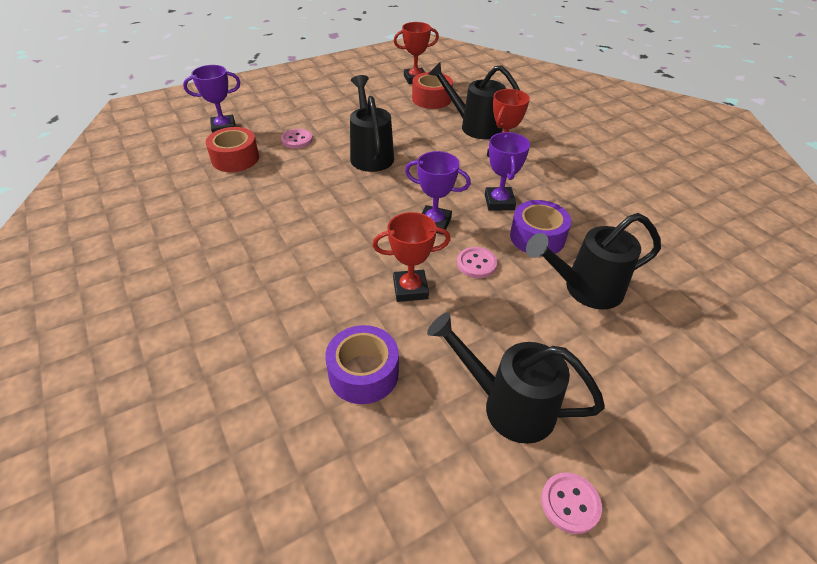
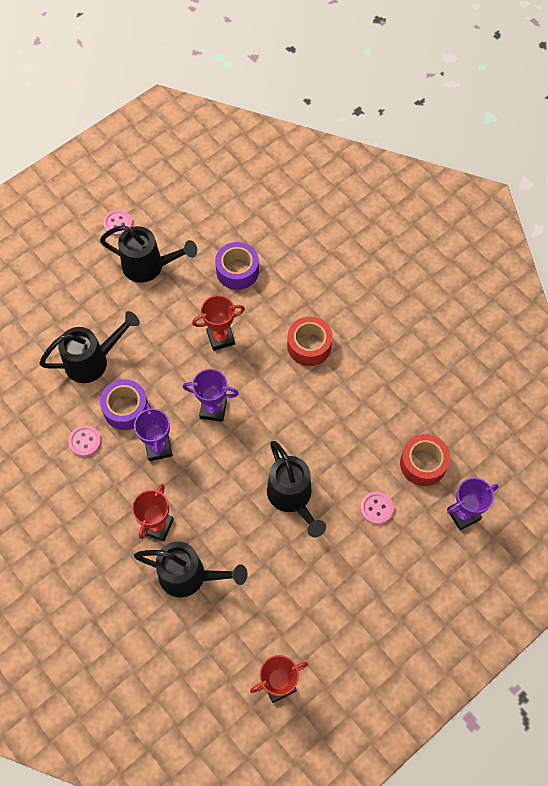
camera: 170 degrees right, 20 degrees up
(431, 99) = (248, 632): red tape -> red tape (309, 346)
(476, 264) = (174, 370): pink button -> pink button (85, 441)

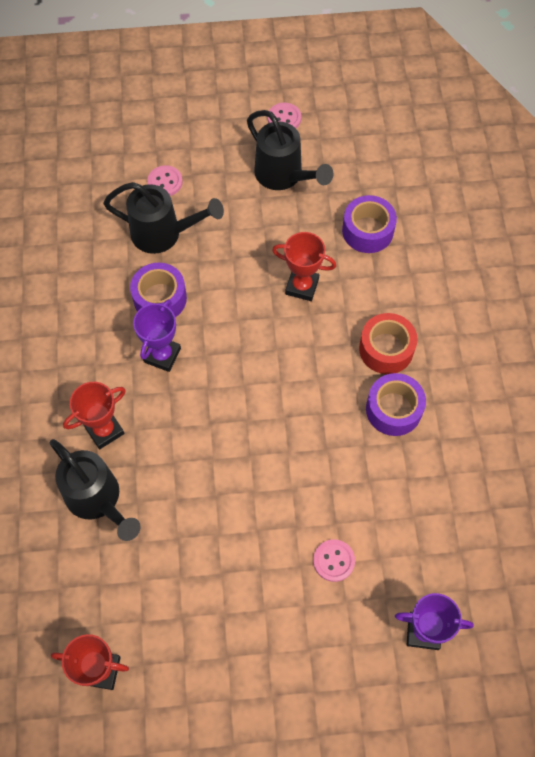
camera: 35 degrees right, 0 degrees up
(85, 441) = (99, 305): pink button -> pink button (165, 182)
(213, 409) = (242, 351): purple trophy -> none
(292, 497) = (255, 491): black watering can -> none
(343, 383) = (393, 409): none -> purple tape
(423, 463) = (418, 547): red tape -> none

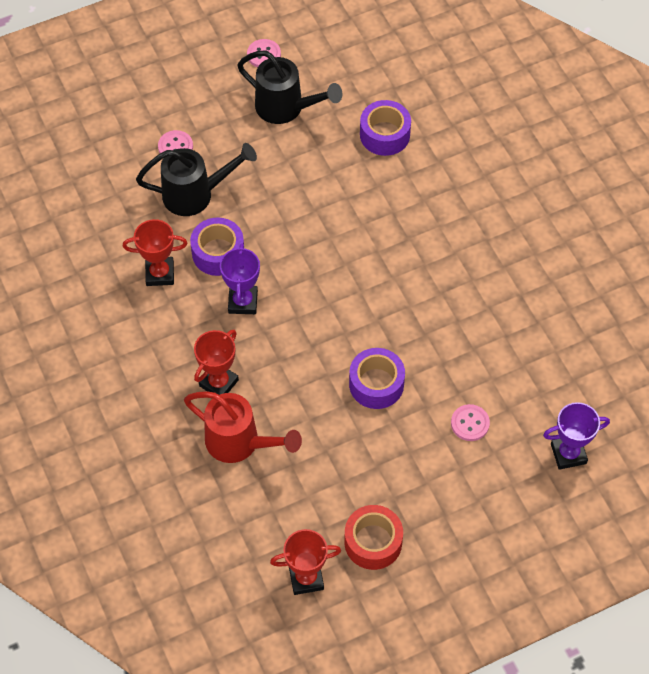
camera: 20 degrees left, 5 degrees down
(97, 499) = (239, 443): black watering can -> red watering can
(302, 286) = (345, 202): red trophy -> red trophy (160, 274)
(386, 349) = (443, 233): red tape -> red tape (373, 542)
(393, 409) = (471, 282): purple tape -> purple tape (376, 384)

